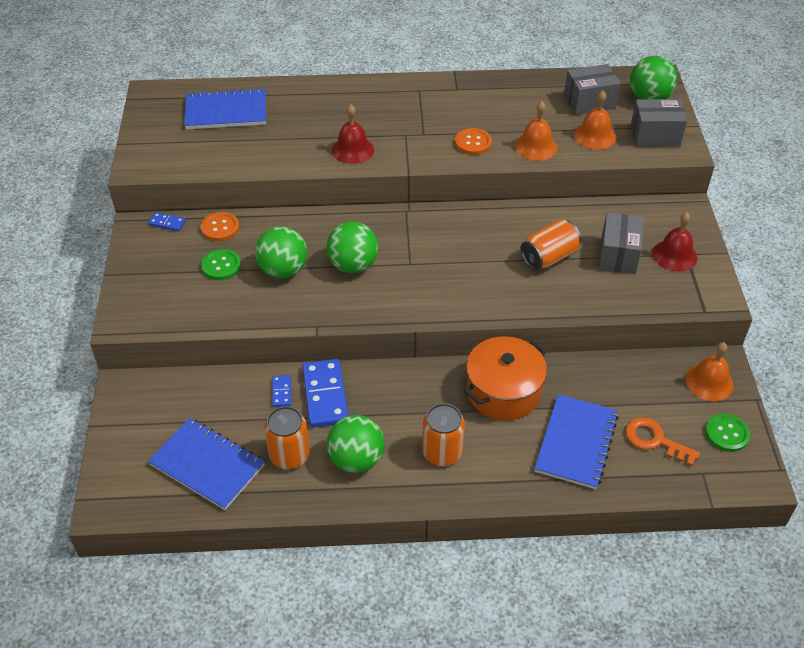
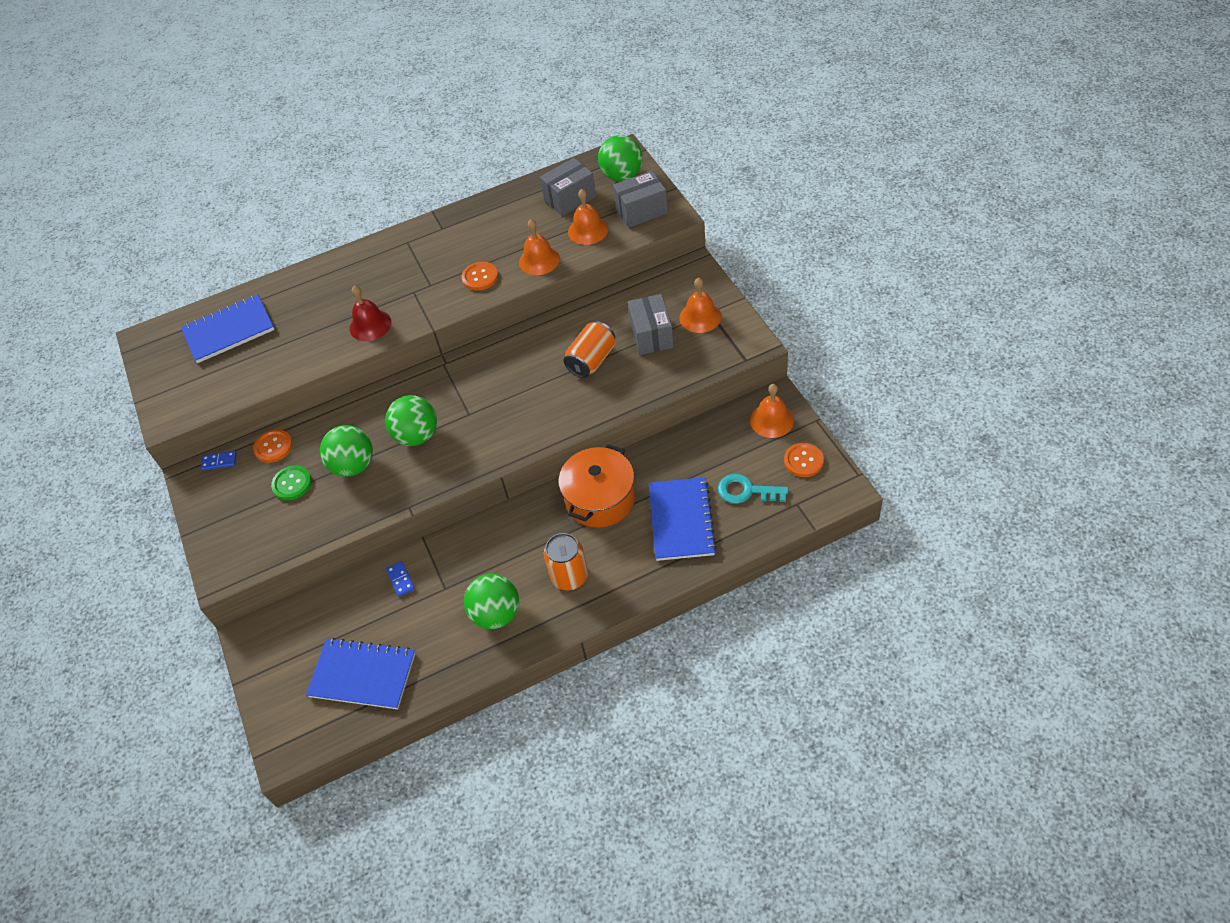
camera: 15 degrees left, 5 degrees up
(289, 455) = (434, 635): orange can -> none
(325, 395) = (442, 566): blue domino -> none
(654, 440) = (746, 491): orange key -> turquoise key
(674, 255) = (700, 317): red bell -> orange bell
(727, 434) = (803, 461): green button -> orange button

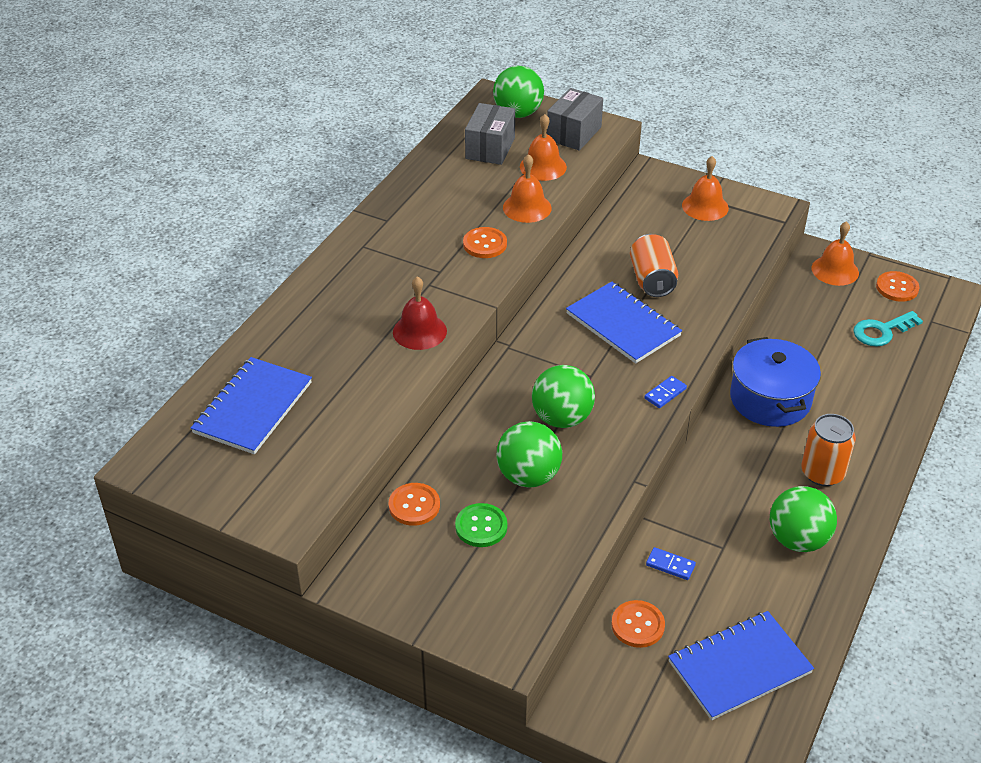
camera: 45 degrees left, 10 degrees down
(219, 462) = (366, 551): blue domino -> blue domino (665, 393)
(338, 607) = (637, 625): none -> orange button
(600, 499) = (770, 399): orange pot -> blue pot
(651, 335) = (680, 238): grey box -> none
(681, 520) = (859, 379): blue notebook -> blue notebook (623, 324)

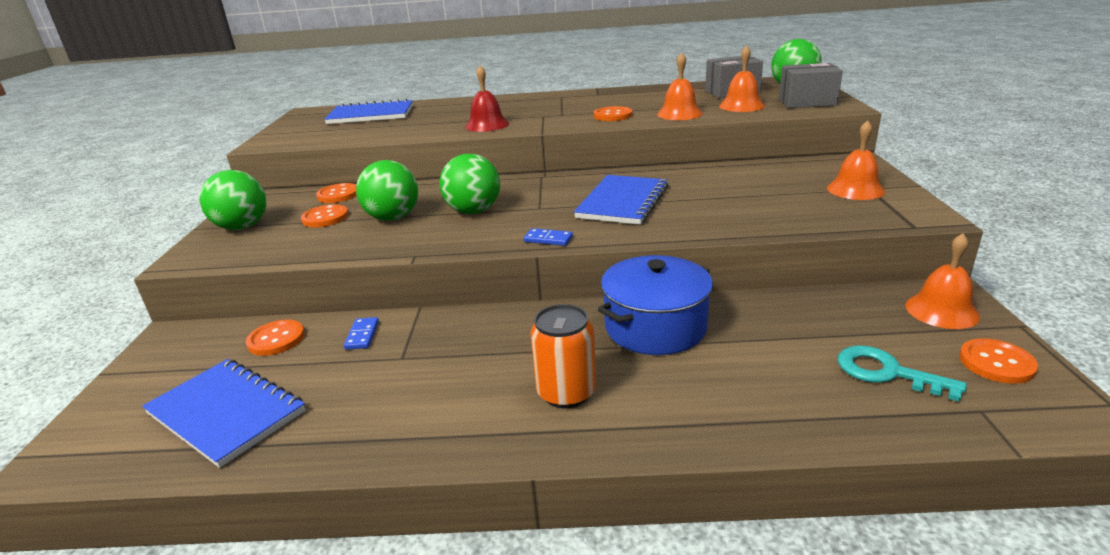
camera: 65 degrees right, 15 degrees down
(481, 526) = (325, 218): green button -> orange button
(652, 280) = (703, 197): orange can -> none
(797, 540) = (439, 403): green ball -> green ball (242, 227)

